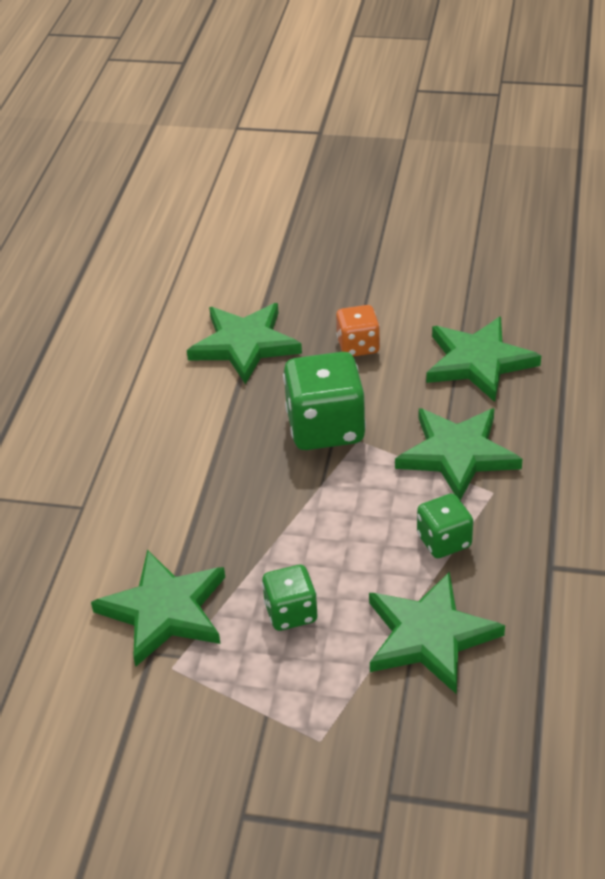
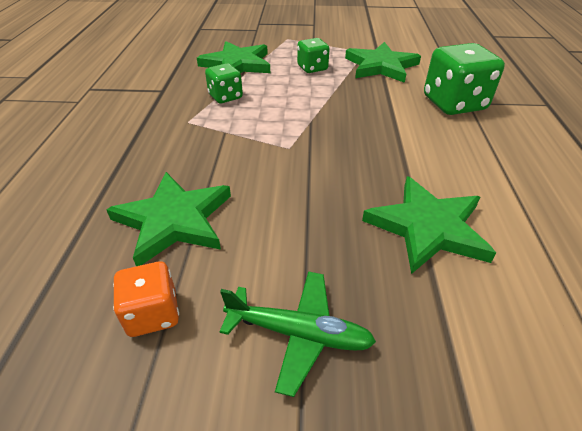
camera: 170 degrees right, 0 degrees up
(325, 428) = (317, 154): green dice -> green dice (454, 104)
(358, 346) = (303, 232): orange dice -> orange dice (153, 314)
(373, 284) = (298, 333): none -> green plane
(457, 454) = (209, 141): green star -> none

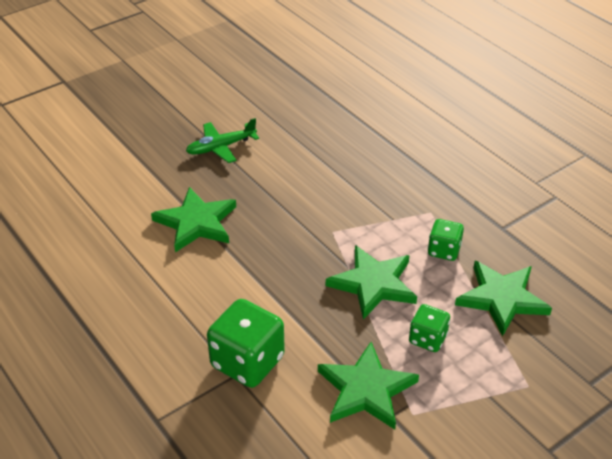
camera: 140 degrees right, 0 degrees up
(153, 314) = (287, 123): orange dice -> none
(174, 220) = (334, 154): green star -> green star (373, 284)

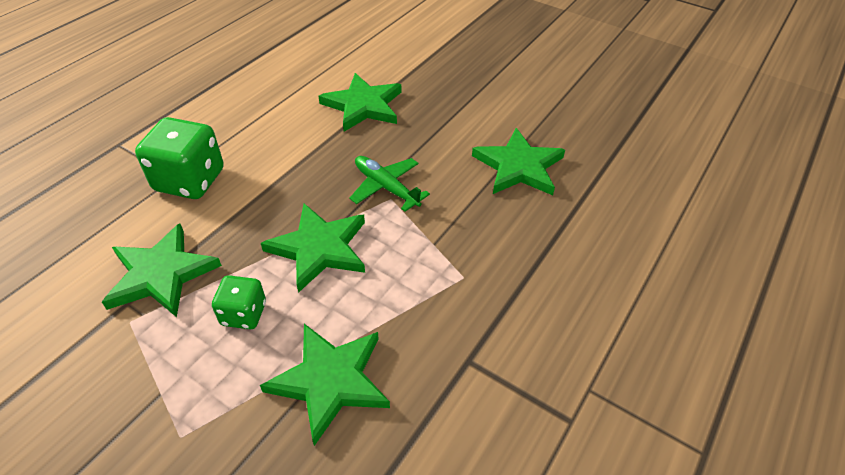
camera: 70 degrees right, 5 degrees up
(221, 147) = (479, 94): green plane -> green plane (386, 187)
(328, 152) = (519, 167): none -> green star
(444, 250) = (398, 303): green dice -> none

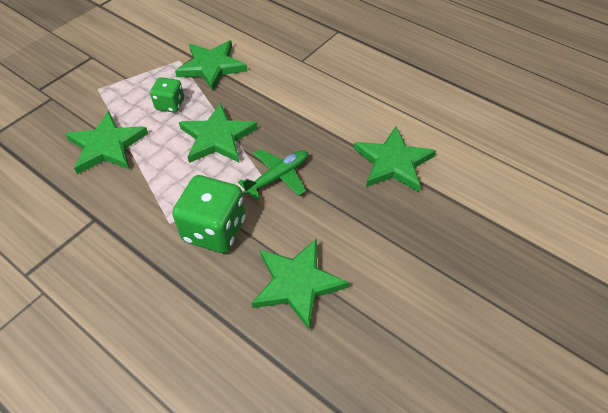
camera: 95 degrees right, 5 degrees up
(190, 180) = (297, 68): green dice -> green dice (214, 230)

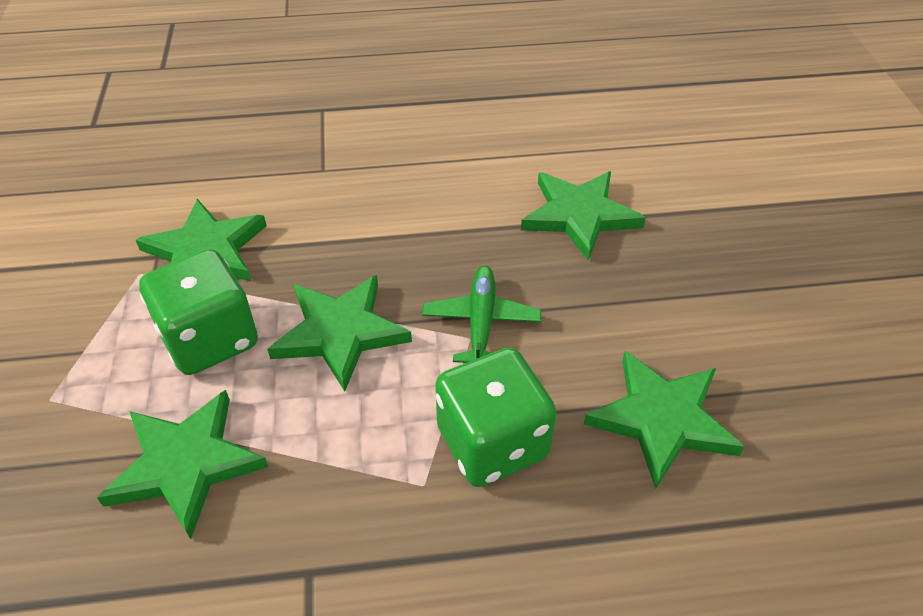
camera: 45 degrees left, 5 degrees down
(170, 104) = (210, 339): green dice -> green dice, size x1.76

